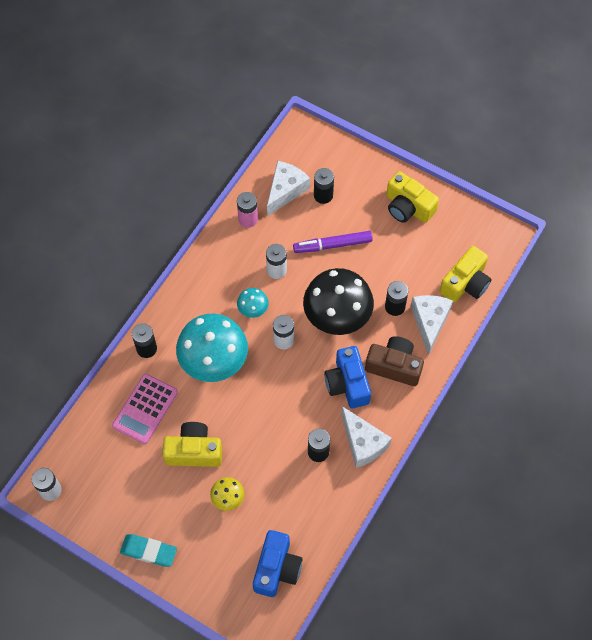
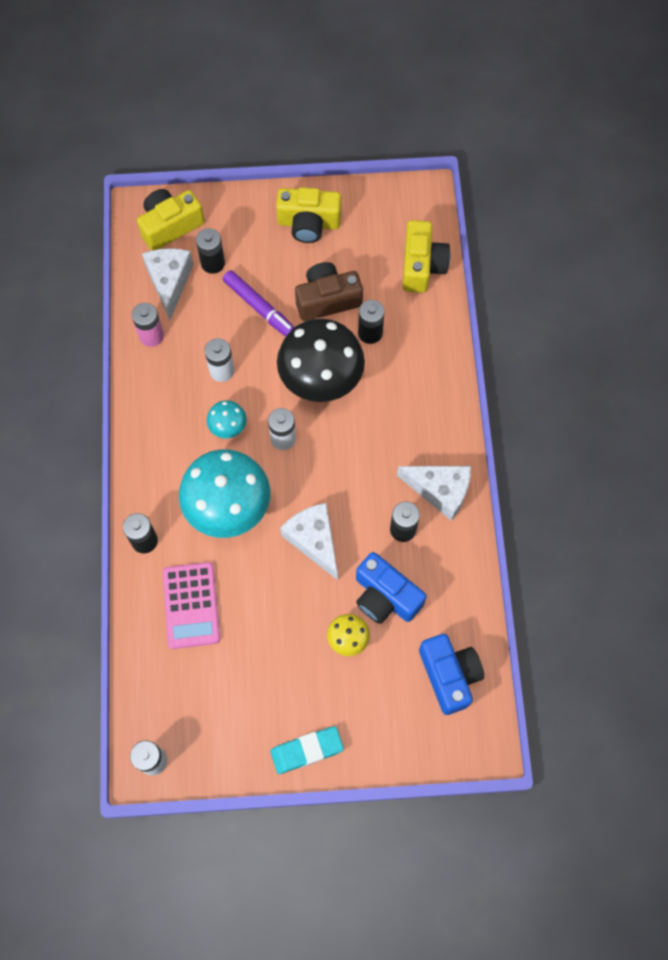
camera: 35 degrees left, 5 degrees up
(194, 451) = (276, 614): yellow camera -> yellow camera (170, 226)
(332, 245) = (261, 309): purple marker -> purple marker turned 90 degrees counterclockwise
(347, 384) = (381, 441): blue camera -> blue camera (385, 596)
(394, 366) = (414, 393): brown camera -> brown camera (327, 300)
(430, 322) = (415, 326): white cheese -> white cheese (314, 540)

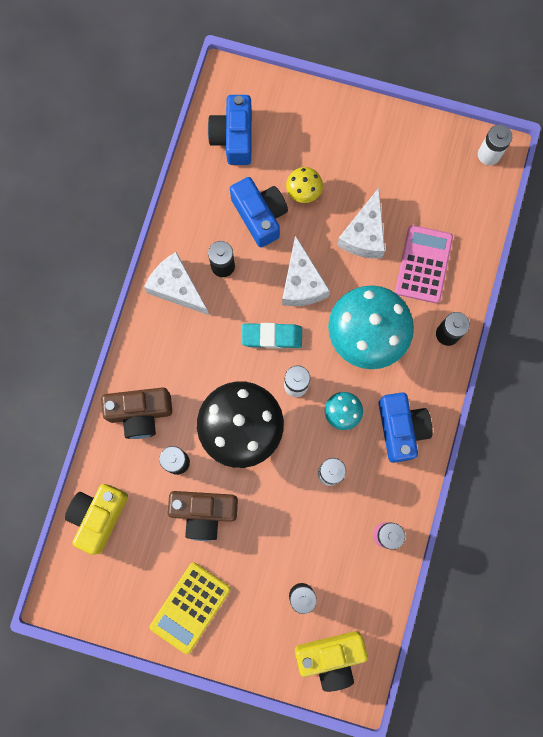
camera: 160 degrees left, 10 degrees up
(165, 433) = (401, 428): none -> blue camera
(169, 282) = (350, 589): white cheese -> white cheese (364, 234)
(261, 309) = (271, 526): purple marker -> none
(307, 750) = (366, 121): turquoise eraser -> turquoise eraser (272, 336)
(308, 223) = (190, 607): yellow camera -> yellow calculator
(423, 363) = (140, 413): none -> brown camera

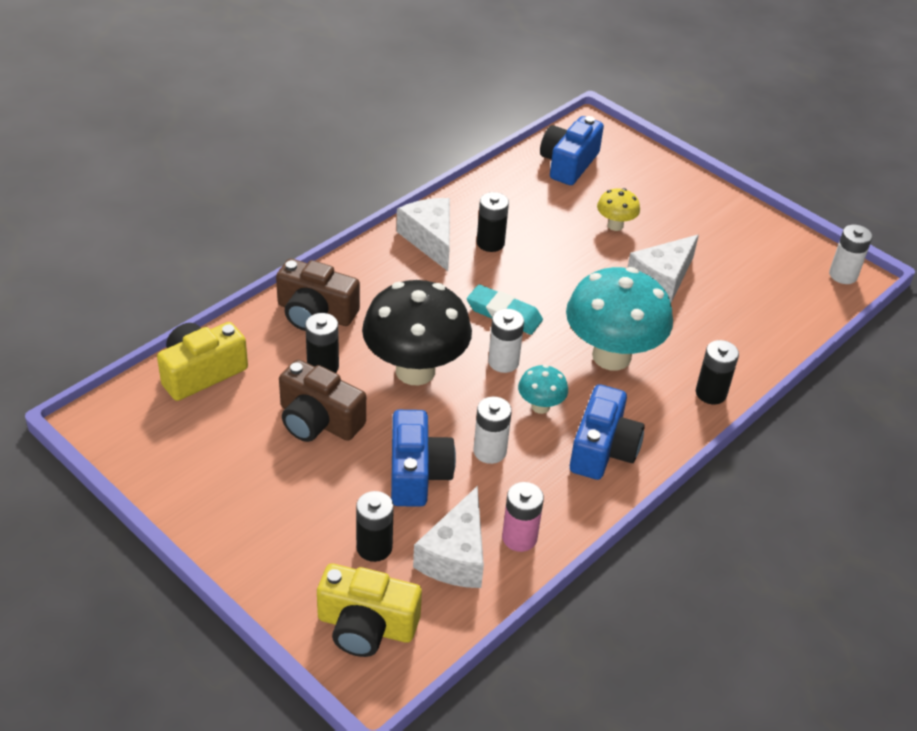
camera: 25 degrees right, 35 degrees down
(190, 607) = (234, 496): yellow calculator -> none
(260, 215) = (556, 224): blue camera -> blue camera (417, 473)
(301, 283) = (566, 287): white cheese -> white cheese (455, 555)
(423, 264) = (716, 327): pink calculator -> none

